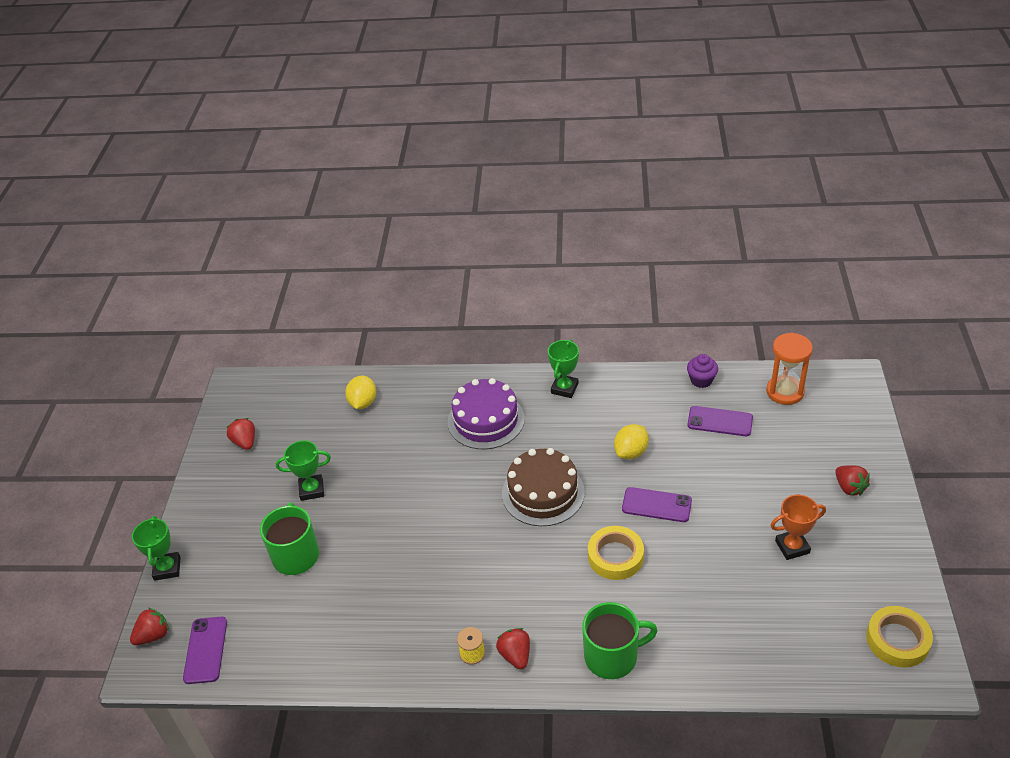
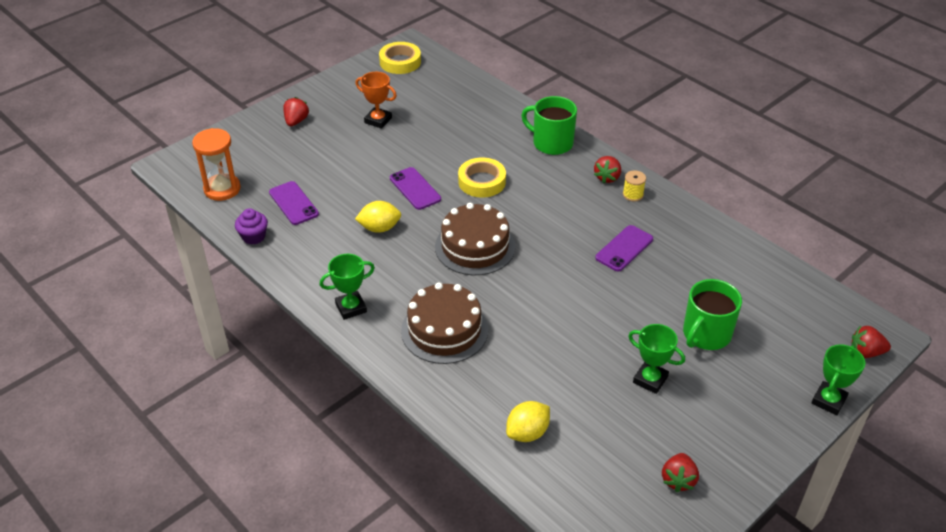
camera: 140 degrees left, 0 degrees up
(205, 650) = (825, 314): purple phone -> purple phone (624, 248)
(486, 420) = (444, 330): purple cake -> brown cake

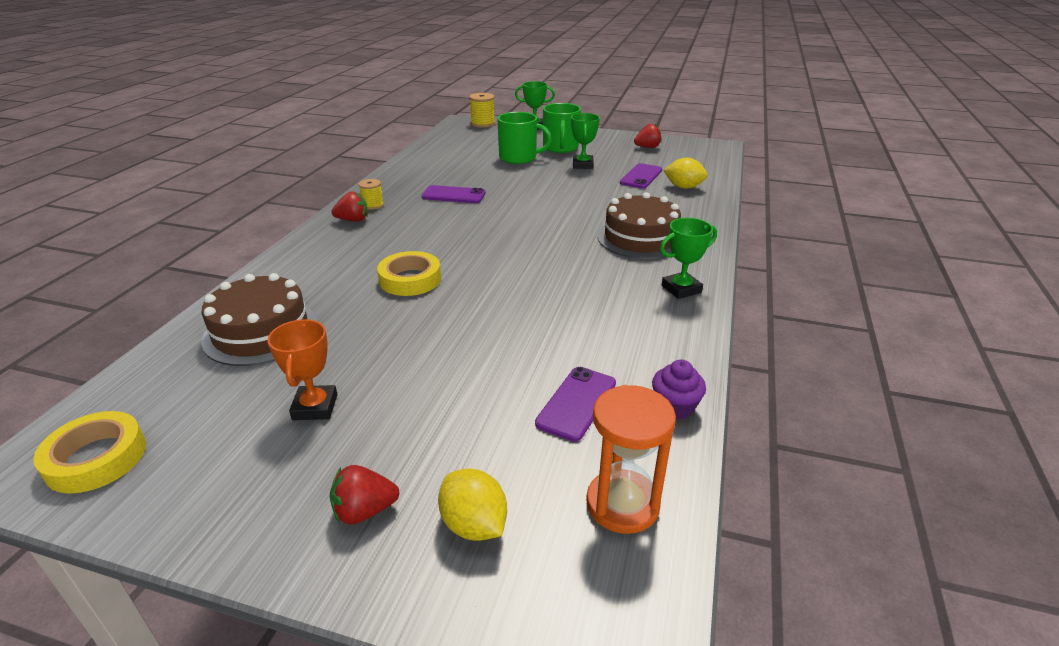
camera: 120 degrees left, 10 degrees down
(351, 308) = (681, 289): green trophy -> green trophy turned 60 degrees counterclockwise
(379, 228) = (551, 315): yellow lemon -> yellow lemon (474, 525)
(415, 189) = (459, 317): purple phone -> purple phone (641, 176)
(475, 247) = (520, 254): brown cake -> brown cake (261, 331)
(551, 143) = (305, 259): green mug -> green mug (560, 148)
(865, 352) = (482, 124): red strawberry -> yellow spool

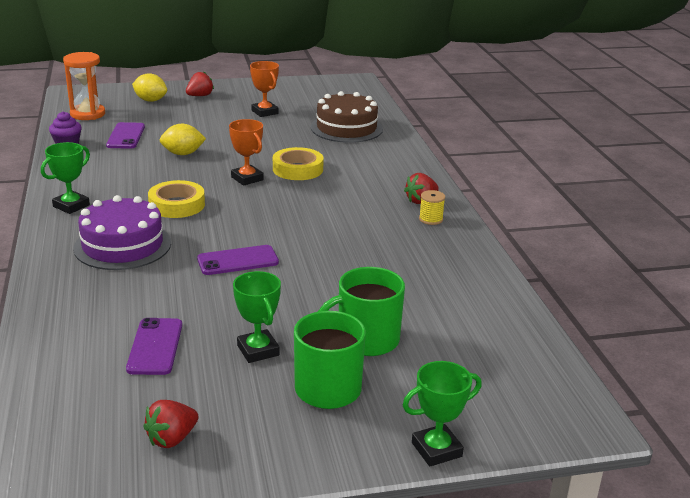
camera: 150 degrees right, 5 degrees down
(96, 458) = (333, 87): yellow tape -> yellow tape (177, 205)
(453, 195) = (369, 251): purple phone -> purple phone (238, 261)
(476, 280) = (247, 178): none -> orange trophy
(482, 124) = (540, 427): yellow spool -> none
(640, 238) = (122, 245): brown cake -> purple cake
(683, 187) = (84, 339): yellow lemon -> yellow lemon (183, 154)

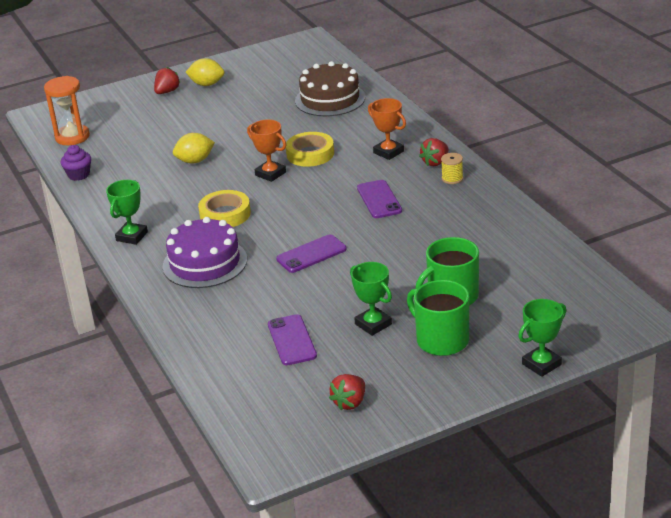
camera: 10 degrees left, 5 degrees up
(126, 136) = (128, 154): purple phone -> purple phone (379, 199)
(150, 100) = (122, 107): yellow lemon -> yellow lemon (207, 84)
(265, 112) = (242, 97): orange trophy -> orange trophy (388, 152)

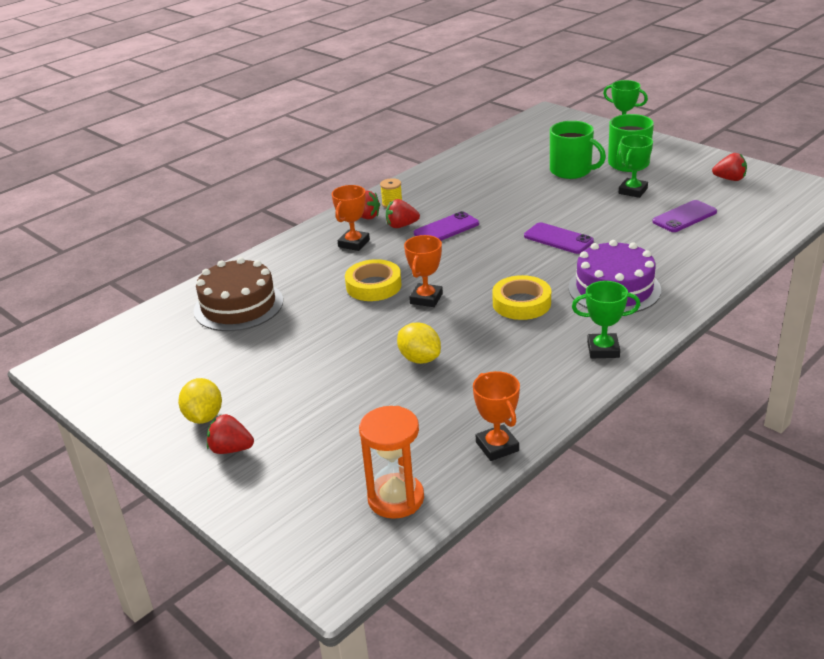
camera: 110 degrees left, 0 degrees up
(79, 175) = (497, 446): purple cupcake -> orange trophy
(403, 178) = (401, 226): none -> red strawberry

